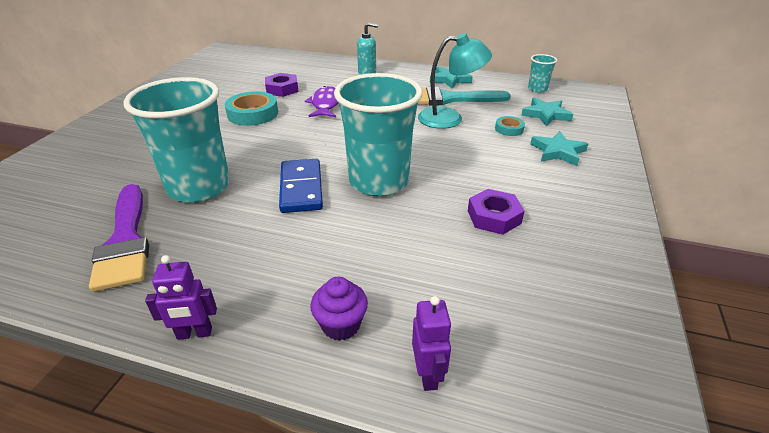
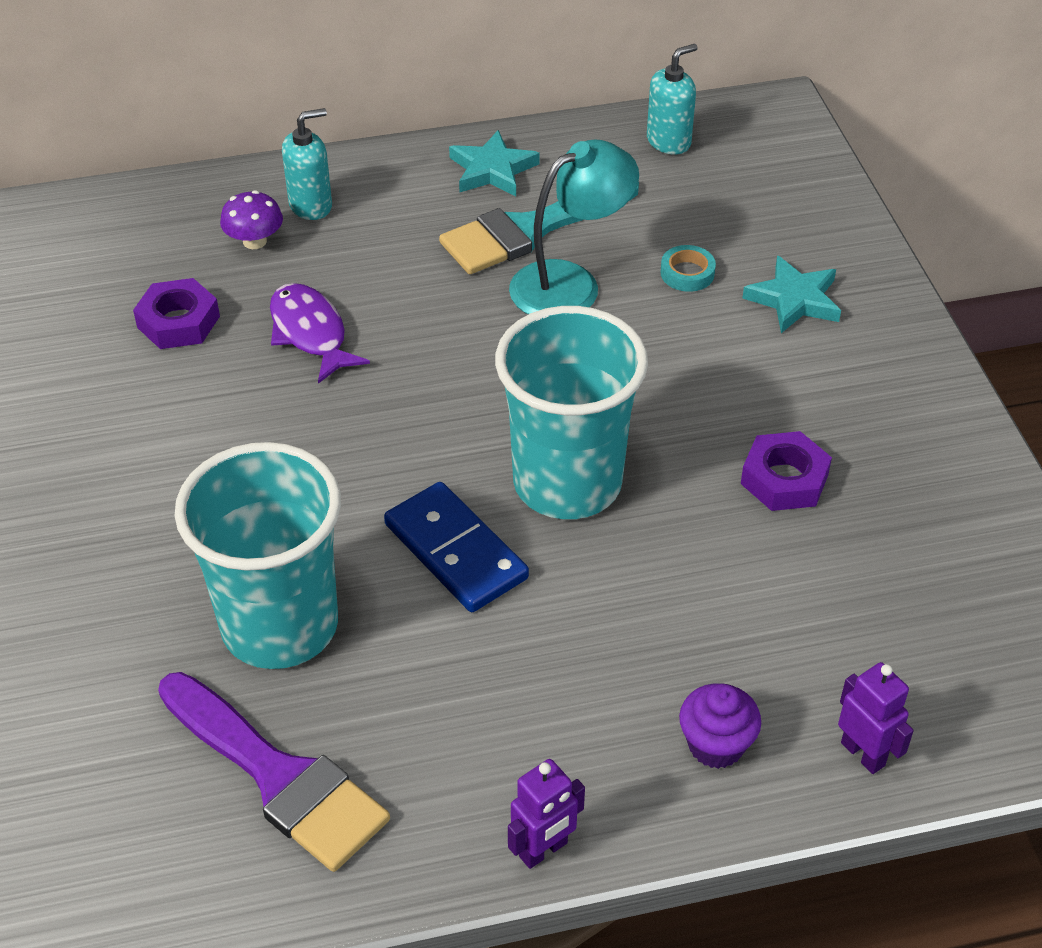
camera: 30 degrees left, 10 degrees up
(253, 114) = (190, 415): turquoise tape -> none
(335, 76) = (254, 241): none -> purple mushroom
(537, 89) = (669, 141): turquoise cup -> turquoise soap dispenser
(546, 114) = (724, 211): turquoise star -> none

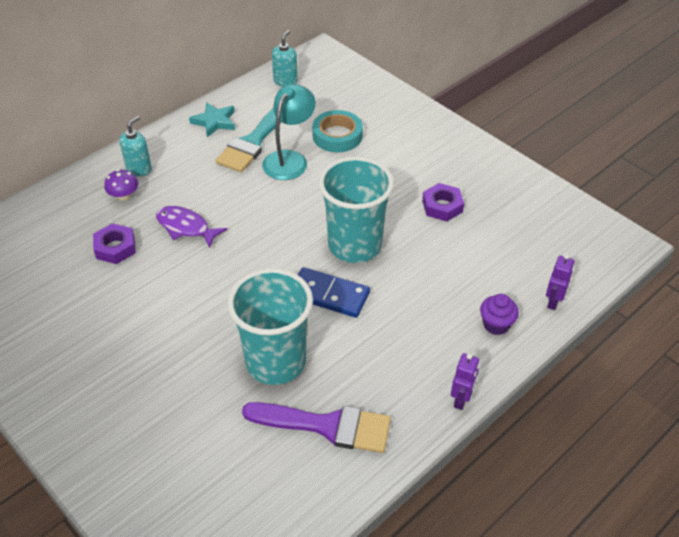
camera: 30 degrees left, 0 degrees up
(687, 273) = (337, 136): turquoise tape -> turquoise tape, size x1.87
(794, 300) = (390, 130): turquoise star -> none
(863, 754) = (553, 301): purple robot -> purple robot turned 90 degrees counterclockwise

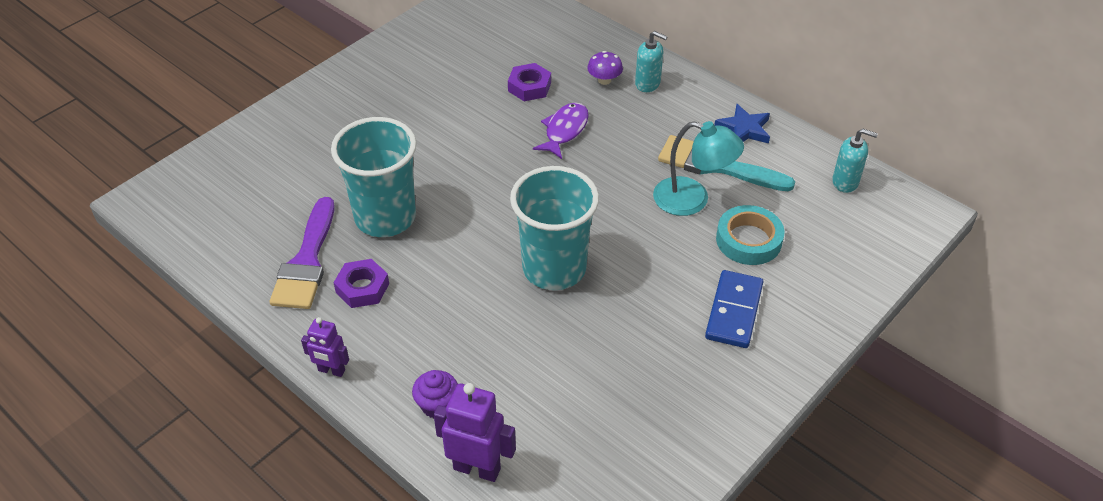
camera: 85 degrees right, 0 degrees up
(214, 122) = (744, 129): turquoise star -> blue star
(329, 295) = (476, 251): blue domino -> blue domino (733, 311)
(442, 206) = (635, 351): purple nut -> purple nut (362, 288)
(553, 301) = (477, 468): purple robot -> purple robot, size x1.62

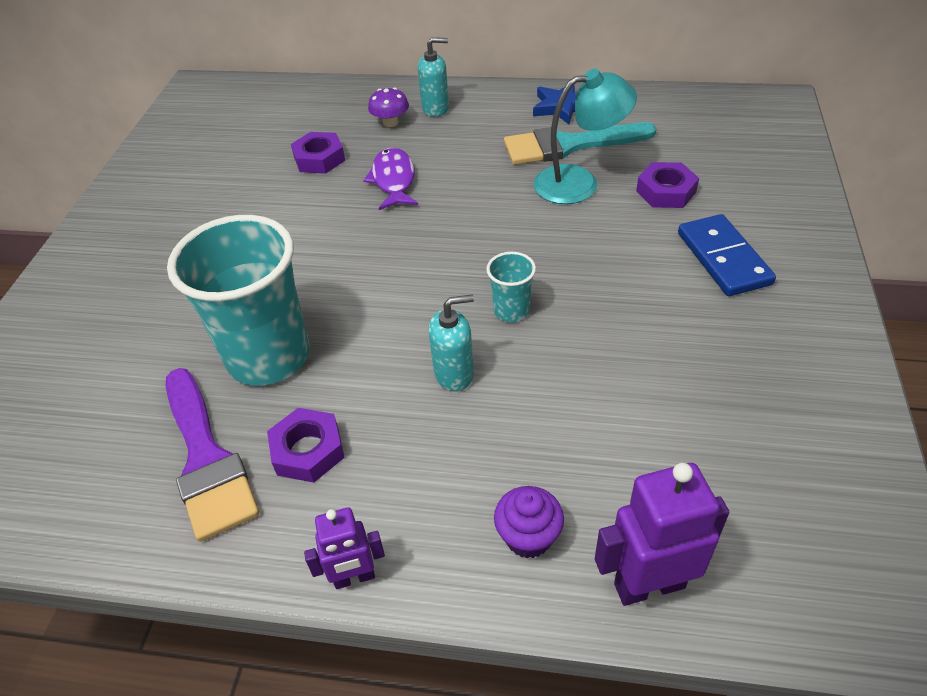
camera: 30 degrees left, 0 degrees up
(554, 268) = (511, 311): turquoise cup -> turquoise cup, size x0.44
(748, 240) = (666, 191): turquoise tape -> purple nut
(845, 182) = (691, 109): turquoise soap dispenser -> turquoise soap dispenser (454, 374)

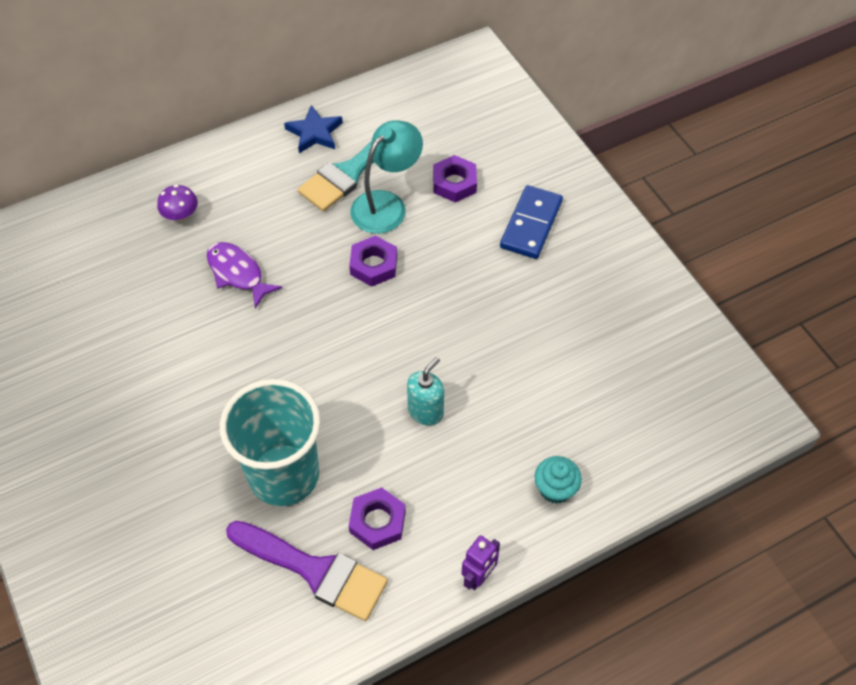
camera: 40 degrees left, 10 degrees up
(319, 159) = (152, 283): purple nut -> purple nut (373, 265)
(436, 108) = (208, 182): turquoise soap dispenser -> none
(511, 311) = (424, 342): turquoise cup -> none
(528, 537) = (555, 489): purple cupcake -> turquoise cupcake
(649, 584) = (636, 474): purple robot -> none
(723, 258) = (531, 224): blue domino -> blue domino turned 75 degrees clockwise

